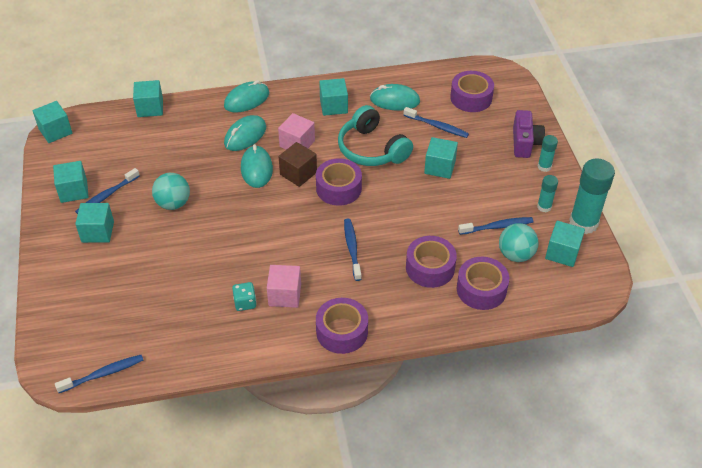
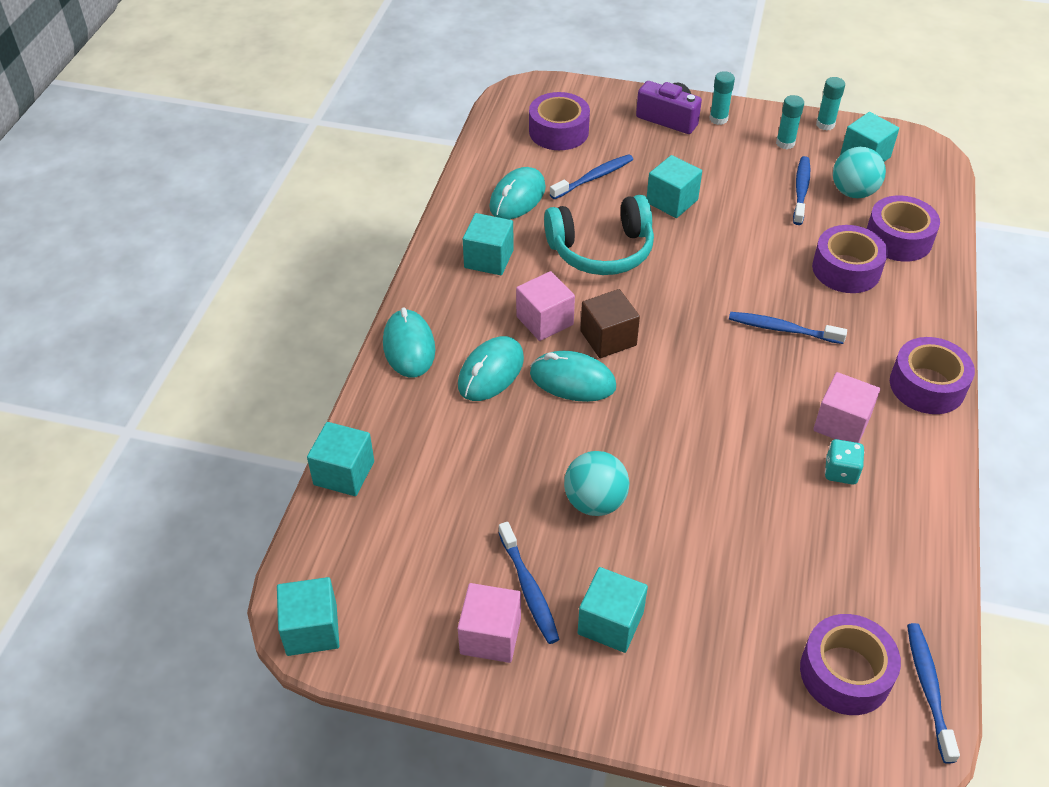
camera: 65 degrees left, 0 degrees up
(74, 191) = (490, 636): turquoise cube -> pink cube
(245, 136) = (491, 372): turquoise mouse -> turquoise mouse turned 60 degrees clockwise
(338, 188) = (661, 306): purple tape -> purple tape (845, 673)
(583, 223) = (825, 124): turquoise glue stick -> turquoise glue stick, size x0.51

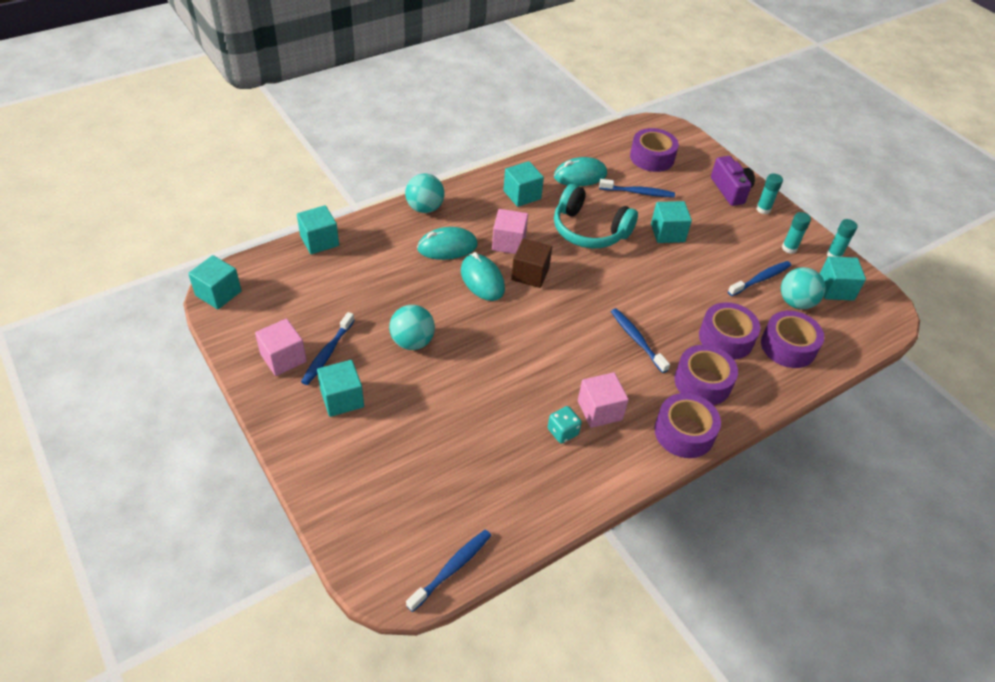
camera: 40 degrees right, 0 degrees up
(409, 347) = (425, 208): turquoise mouse -> turquoise ball
(845, 673) = (420, 521): purple tape -> purple tape (702, 382)

